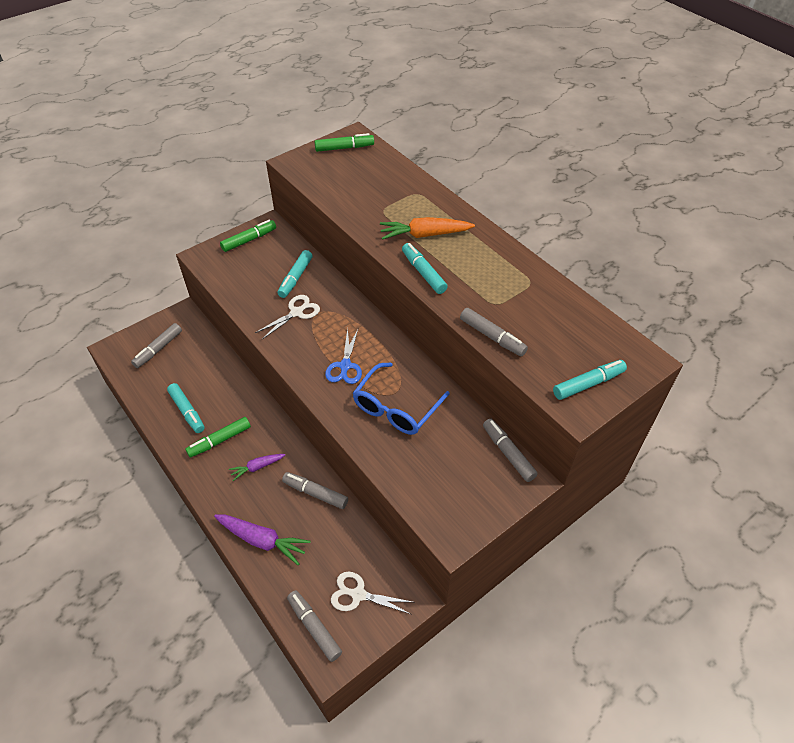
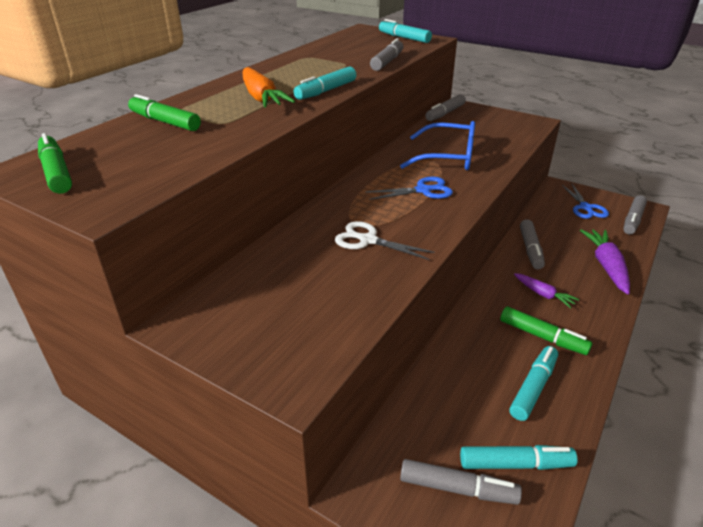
camera: 110 degrees left, 15 degrees down
(249, 240) = (228, 335): green marker -> green marker (165, 122)
(295, 278) = (303, 258): turquoise marker -> turquoise marker (515, 464)
(358, 594) = (585, 207): white scissors -> blue scissors

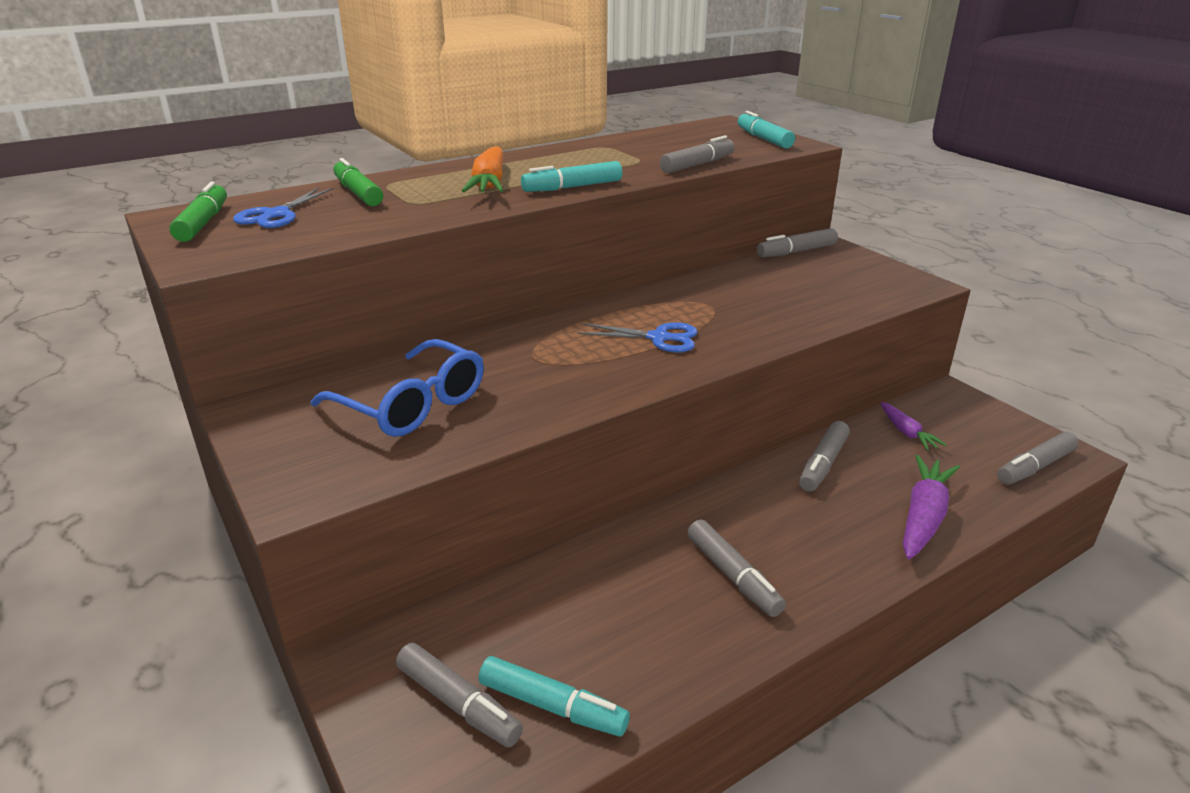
camera: 25 degrees right, 5 degrees down
(368, 240) = (528, 377): white scissors -> none
(447, 157) = (736, 305): blue glasses -> blue glasses (411, 404)
(533, 387) = (660, 631): turquoise marker -> none
(542, 337) = (733, 576): green marker -> grey marker
(543, 294) = (786, 525): purple carrot -> purple carrot (907, 433)
(585, 207) = (968, 431): blue scissors -> blue scissors (276, 215)

